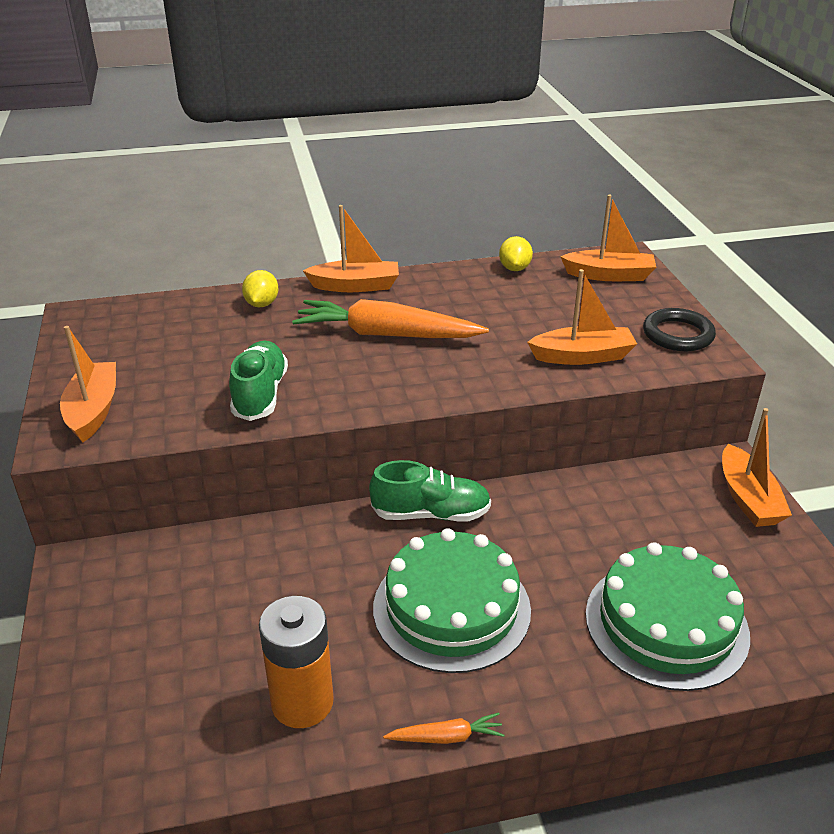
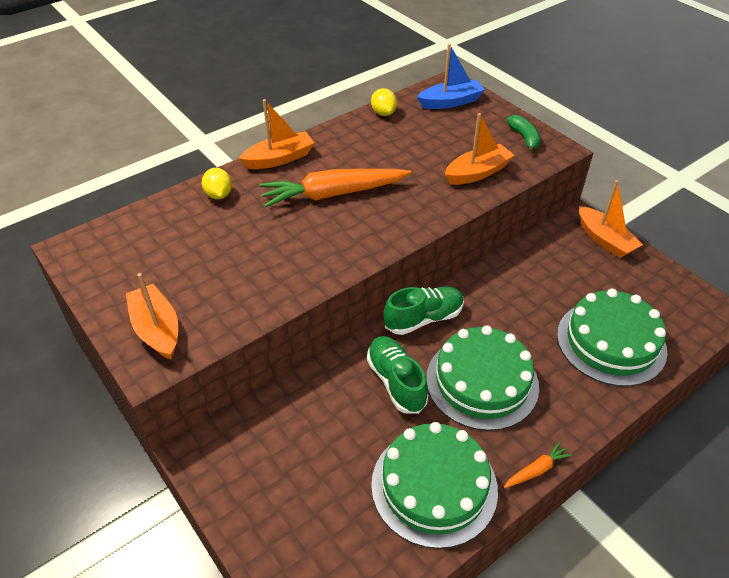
camera: 25 degrees left, 10 degrees up
(260, 394) = (278, 273): green shoe -> green shoe (396, 381)
(302, 702) = (434, 486): orange battery -> green cake
(609, 275) = (450, 102): orange boat -> blue boat
(678, 334) = (524, 138): black ring -> green banana

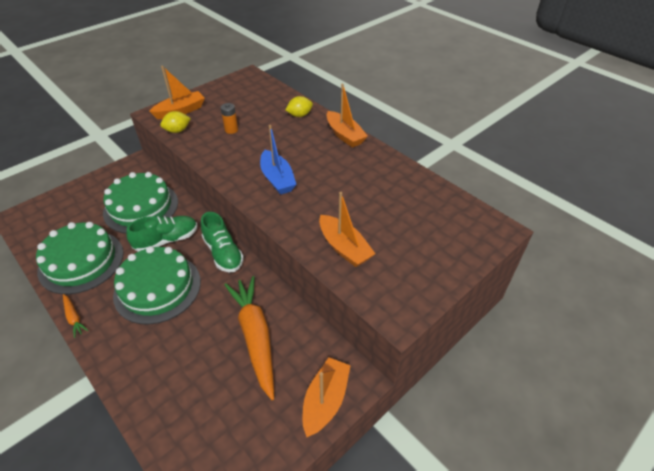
camera: 85 degrees right, 0 degrees up
(235, 263) = (231, 130): none -> orange battery
(333, 194) = (304, 164): orange carrot -> orange carrot (255, 336)
(383, 113) = (425, 184): yellow lemon -> yellow lemon (177, 131)
(450, 102) = (461, 229): blue boat -> blue boat (277, 179)
(524, 138) = (411, 287): green banana -> none
(604, 240) = (325, 400): orange boat -> orange boat turned 150 degrees clockwise
(611, 342) = (183, 386): green cake -> green cake (141, 207)

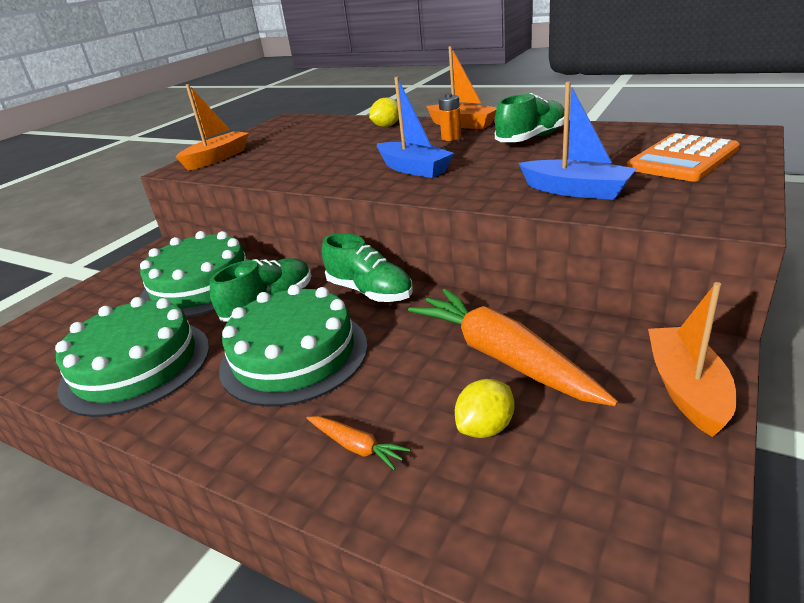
camera: 15 degrees left, 15 degrees down
(74, 318) = (166, 435): orange carrot -> orange carrot (356, 447)
(177, 131) = (227, 171): yellow lemon -> yellow lemon (485, 428)
(231, 130) = (306, 154): orange battery -> orange battery (451, 138)
(344, 247) = (576, 190): orange boat -> blue boat
(370, 174) = (531, 138): none -> green shoe
(432, 242) = (682, 159): none -> orange calculator

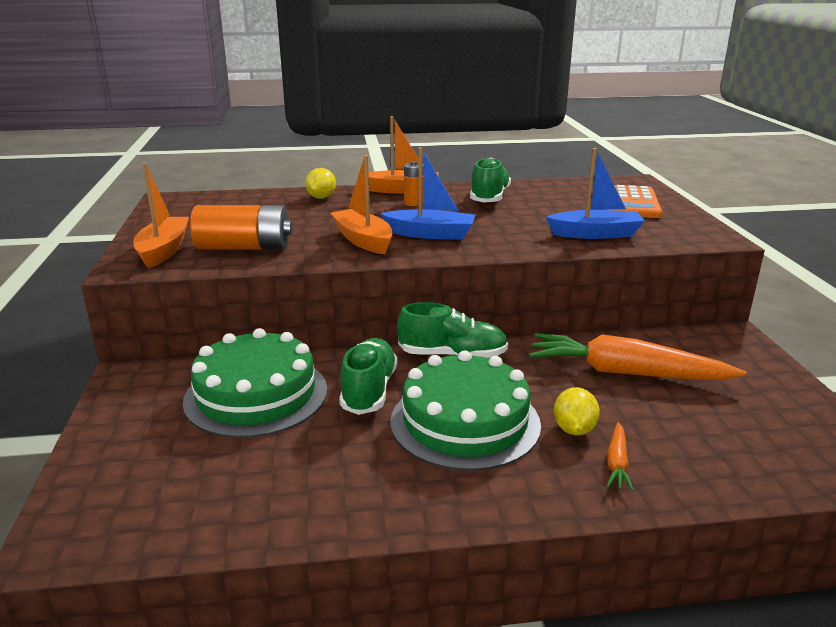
camera: 40 degrees left, 5 degrees down
(136, 366) = (312, 484): green cake -> none
(264, 163) = (244, 247): none -> orange battery
(356, 447) = (617, 463): orange carrot -> orange carrot turned 105 degrees clockwise
(485, 428) = (679, 419): yellow lemon -> yellow lemon (574, 429)
(686, 389) = (751, 358): orange boat -> orange boat (363, 240)

